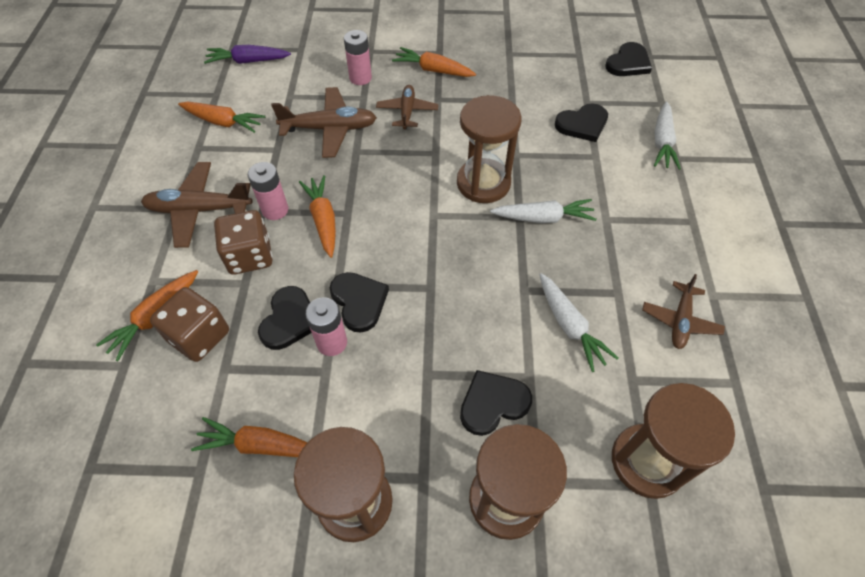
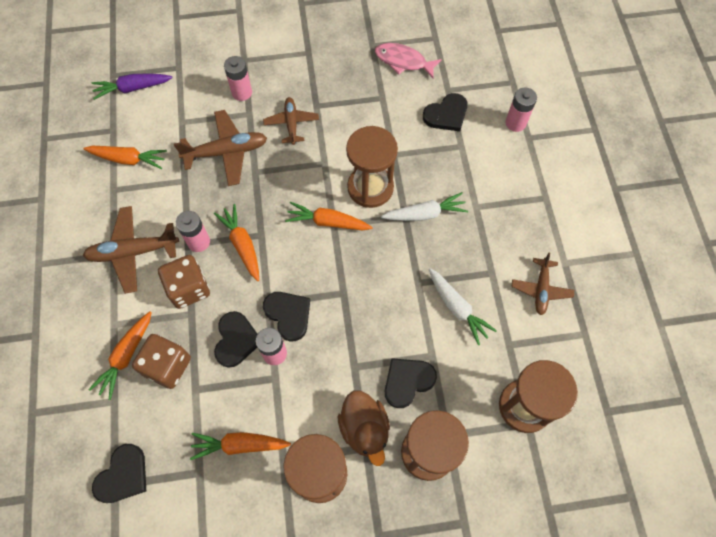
camera: 10 degrees left, 10 degrees up
(426, 453) = (364, 429): none -> brown duck
(433, 70) = (306, 74): orange carrot -> orange carrot (327, 222)
(541, 71) = (403, 61): none -> pink fish
(628, 63) = (480, 41): black heart -> black heart (123, 475)
(662, 142) = (515, 123): white carrot -> pink battery

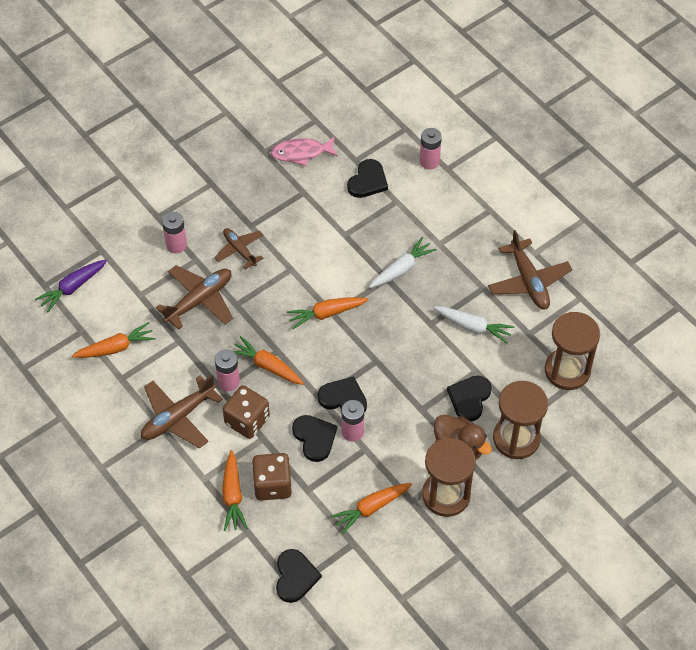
camera: 30 degrees left, 10 degrees down
(370, 187) = (343, 270): brown hourglass -> none
(541, 289) = (528, 281): brown plane -> brown plane, size x1.55

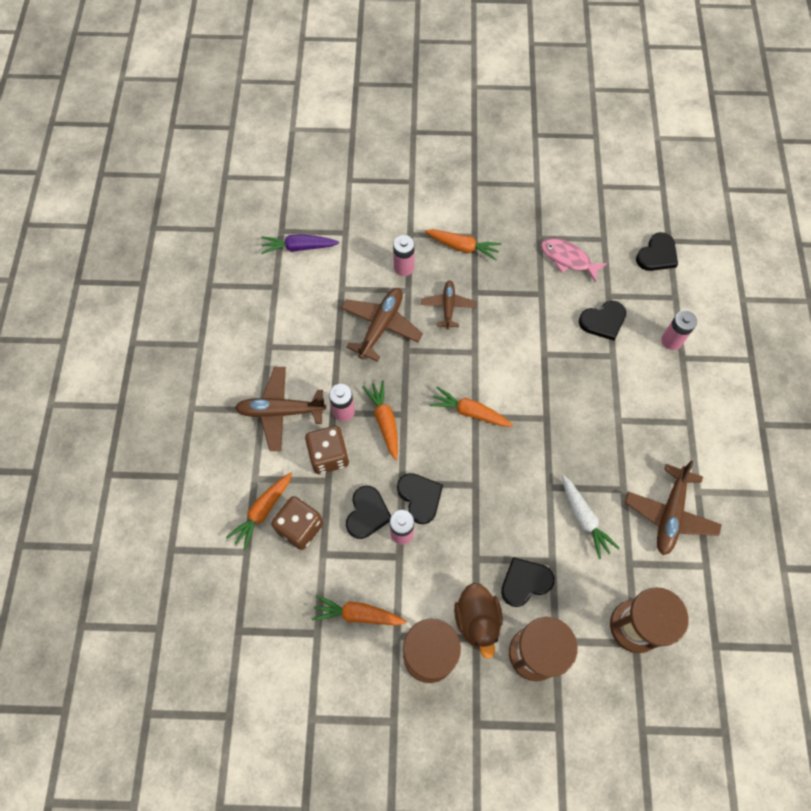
camera: 40 degrees right, 10 degrees up
(116, 348) = (286, 319): orange carrot -> orange carrot (462, 247)
(199, 300) = (381, 326): brown plane -> brown plane turned 60 degrees counterclockwise
(295, 577) = (247, 623): black heart -> black heart (657, 254)
(402, 269) = (566, 419): white carrot -> none

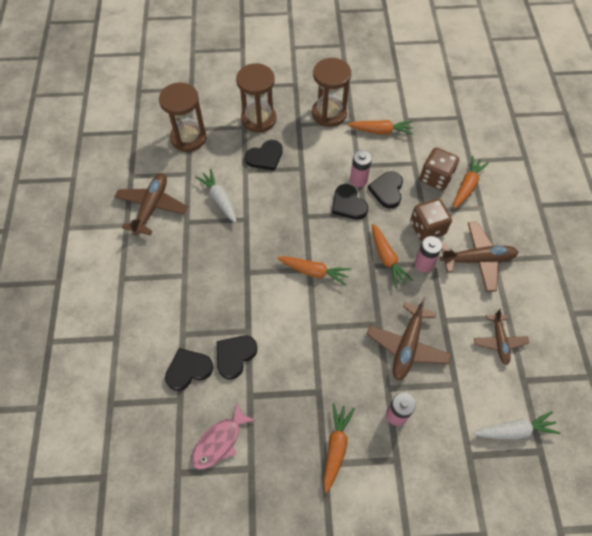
camera: 175 degrees right, 5 degrees down
(299, 247) = (514, 430): purple carrot -> white carrot
(448, 307) = (344, 372): brown plane -> brown plane (499, 341)
(462, 247) = (336, 447): orange carrot -> orange carrot turned 90 degrees clockwise
(477, 620) = (298, 133): brown duck -> none
(568, 259) = (219, 441): pink fish -> pink fish turned 105 degrees clockwise
(657, 254) = (120, 456): black heart -> black heart (235, 356)
(671, 341) = (123, 354): pink battery -> none

